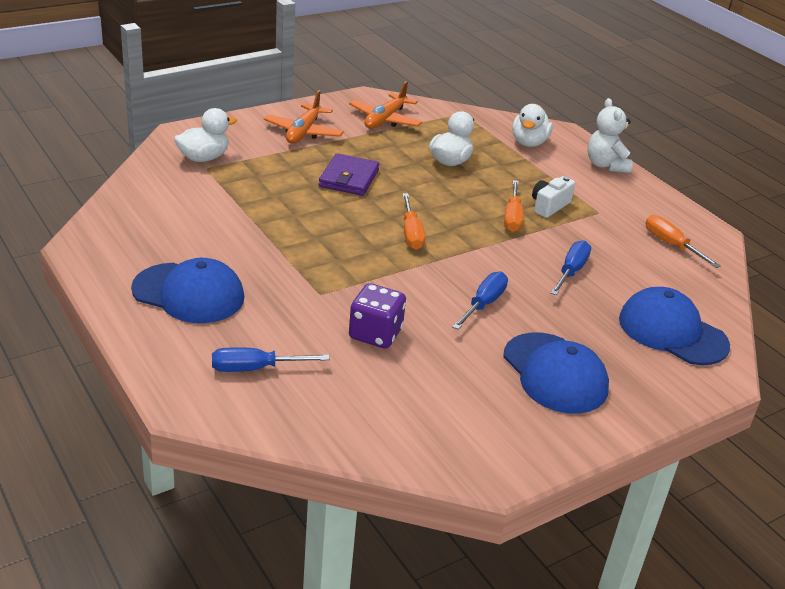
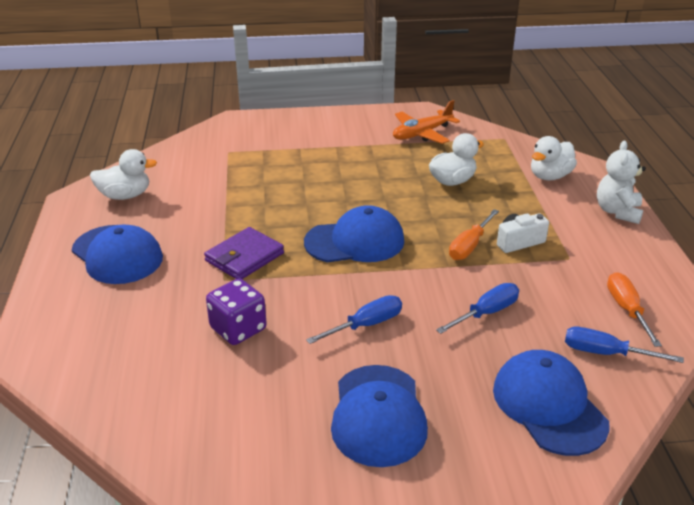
camera: 30 degrees right, 0 degrees up
(204, 158) = (234, 143): white duck -> white duck (125, 195)
(255, 368) = (108, 334): blue screwdriver -> blue screwdriver (606, 353)
(303, 132) = (337, 134): orange plane -> none
(349, 178) = (342, 181): purple wallet -> purple wallet (244, 257)
(411, 233) = (355, 242): orange screwdriver -> blue cap

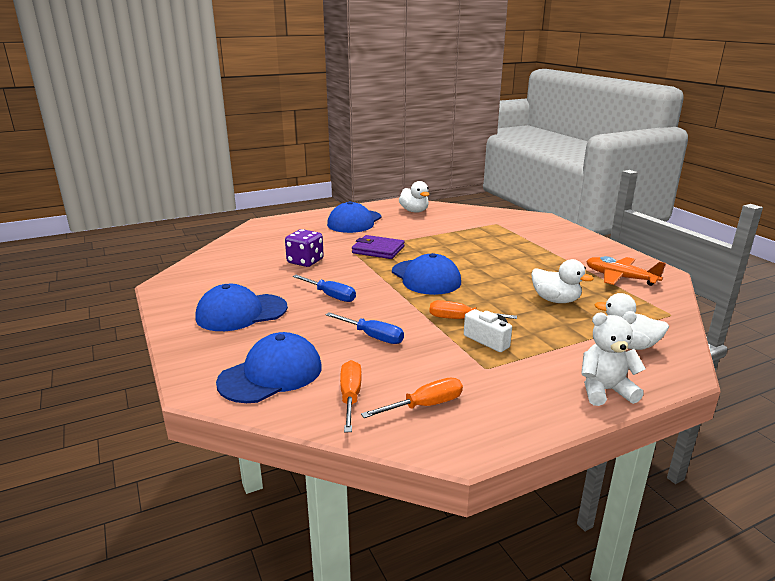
camera: 70 degrees right, 10 degrees down
(606, 353) = (350, 397): blue screwdriver -> orange screwdriver

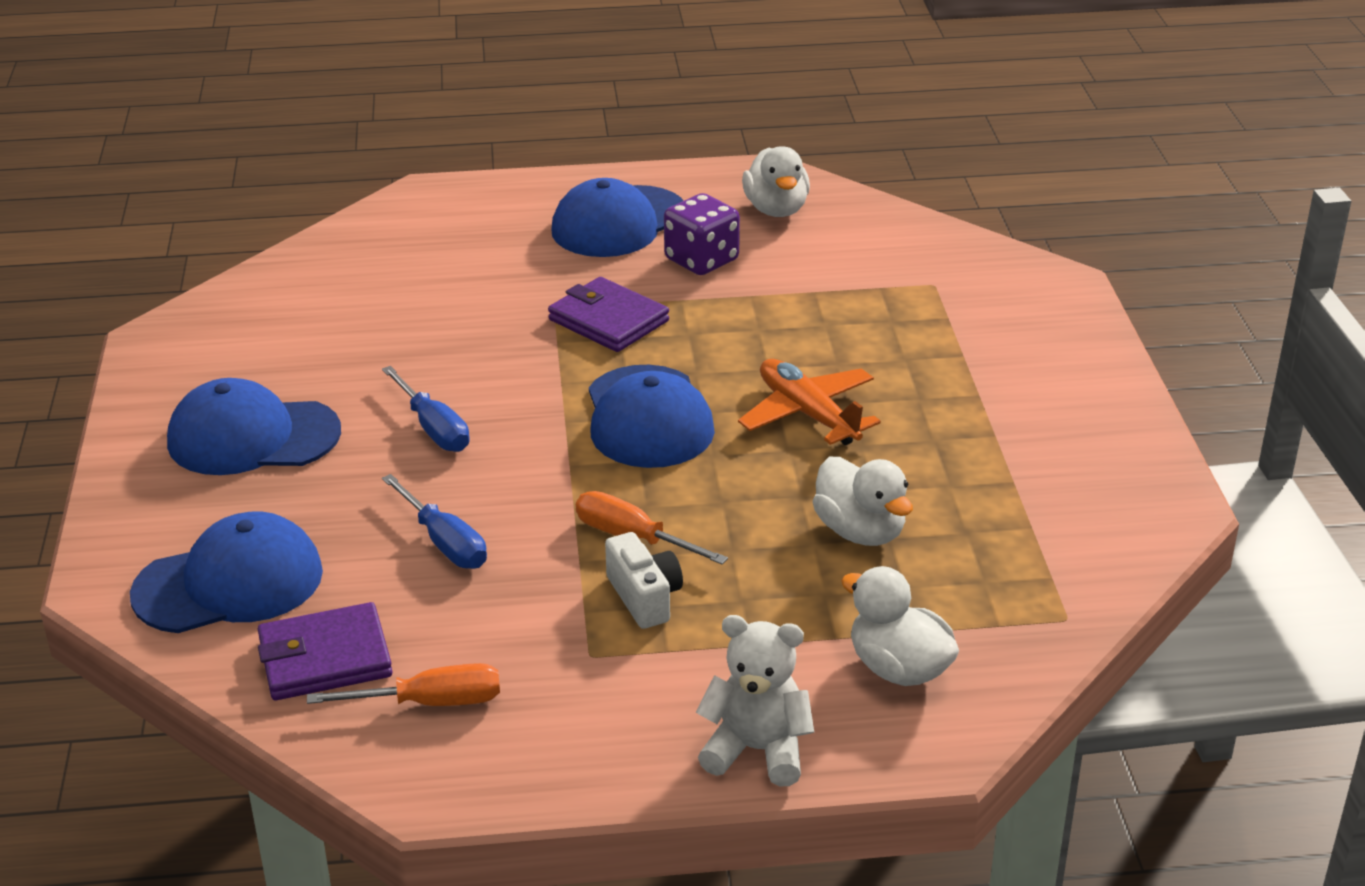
camera: 20 degrees right, 10 degrees up
(305, 261) = (442, 326): purple dice -> purple dice (701, 260)
(350, 397) = (325, 658): orange screwdriver -> purple wallet
(620, 278) = (1059, 501): orange plane -> orange plane (808, 414)

